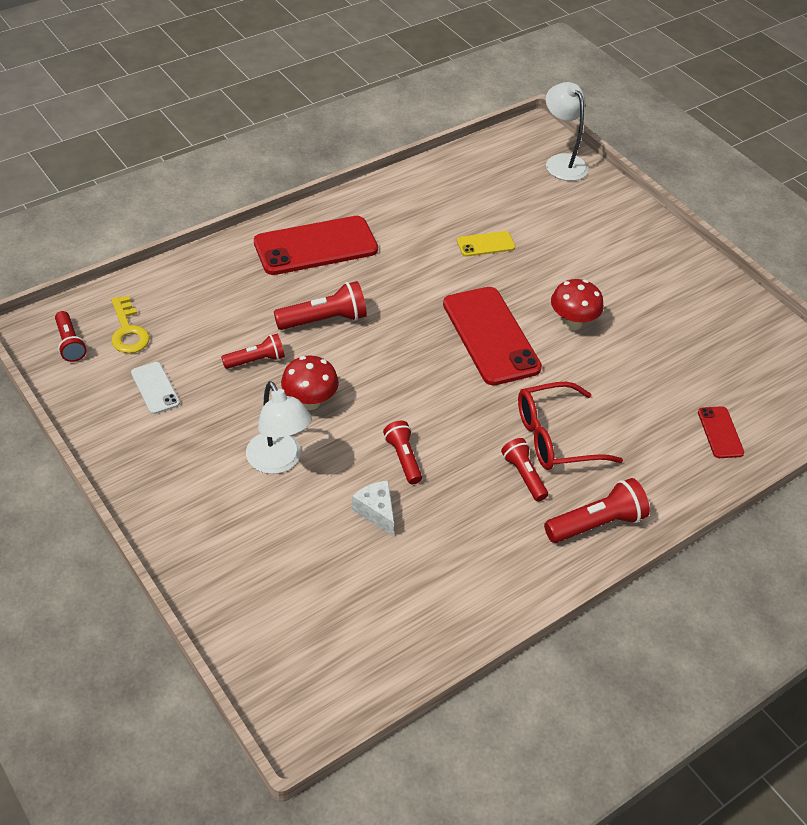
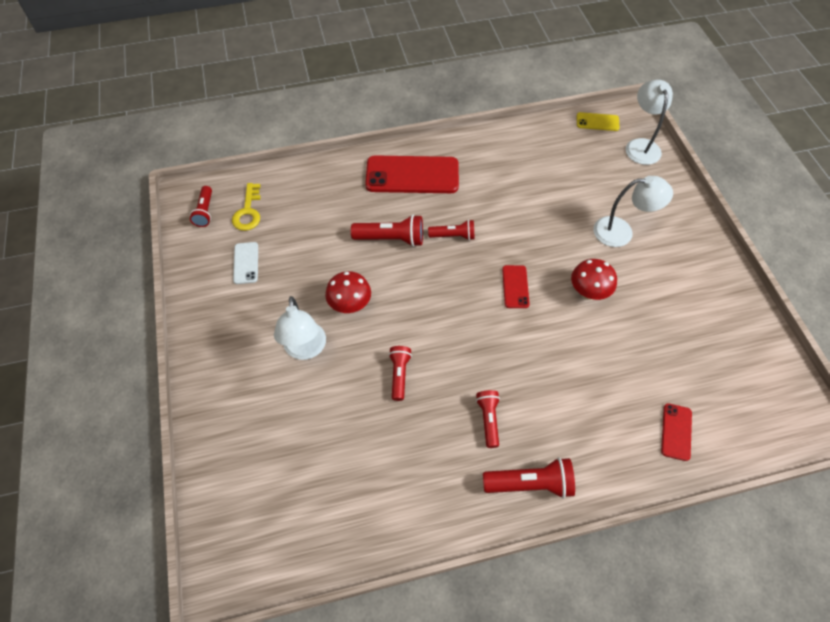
camera: 25 degrees right, 10 degrees up
(256, 360) = (326, 260): red flashlight -> red flashlight (453, 236)
(376, 511) = (358, 415): white cheese -> none
(485, 244) = (546, 204): yellow phone -> yellow phone (597, 122)
(491, 336) = (515, 287): red phone -> red phone, size x0.48
(555, 437) = (529, 393): red glasses -> none
(580, 254) = (621, 232): none -> white lamp

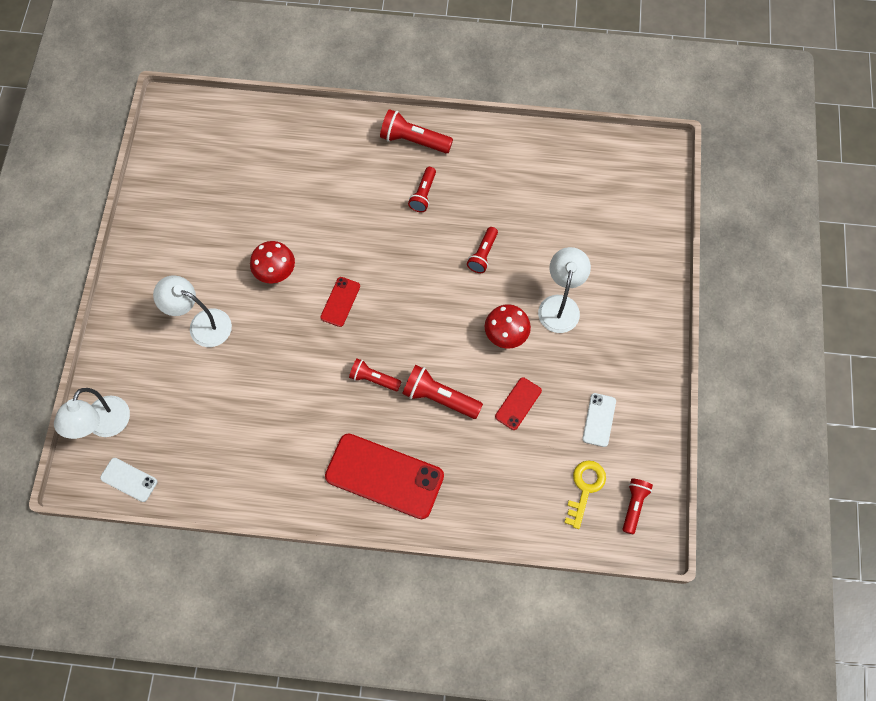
camera: 160 degrees left, 10 degrees up
(597, 122) = (129, 479): yellow phone -> white phone
(676, 432) = (280, 138): red phone -> red phone (518, 403)

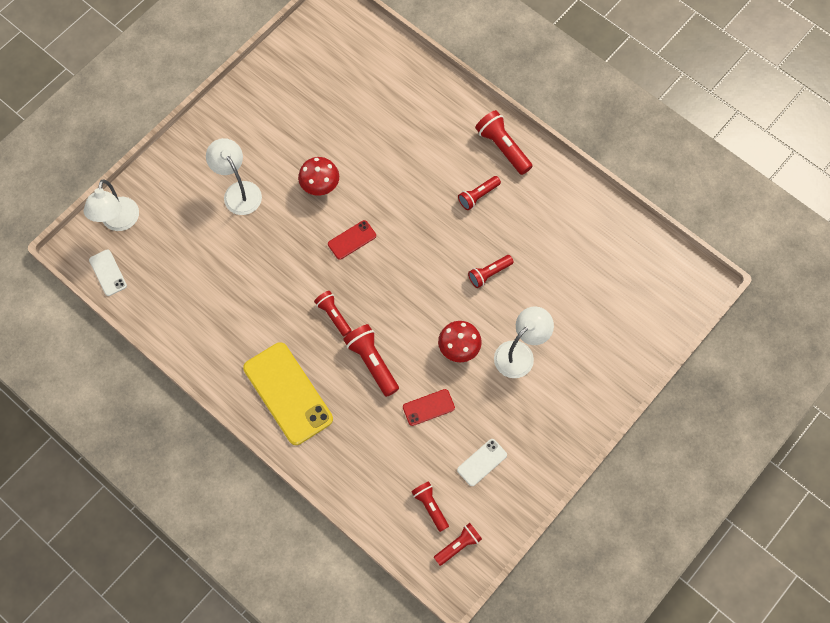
camera: 35 degrees right, 0 degrees up
(104, 426) = (118, 222): white lamp -> white lamp turned 45 degrees counterclockwise
(384, 476) = (288, 393): red phone -> yellow phone
(585, 489) = (430, 506): yellow key -> red flashlight

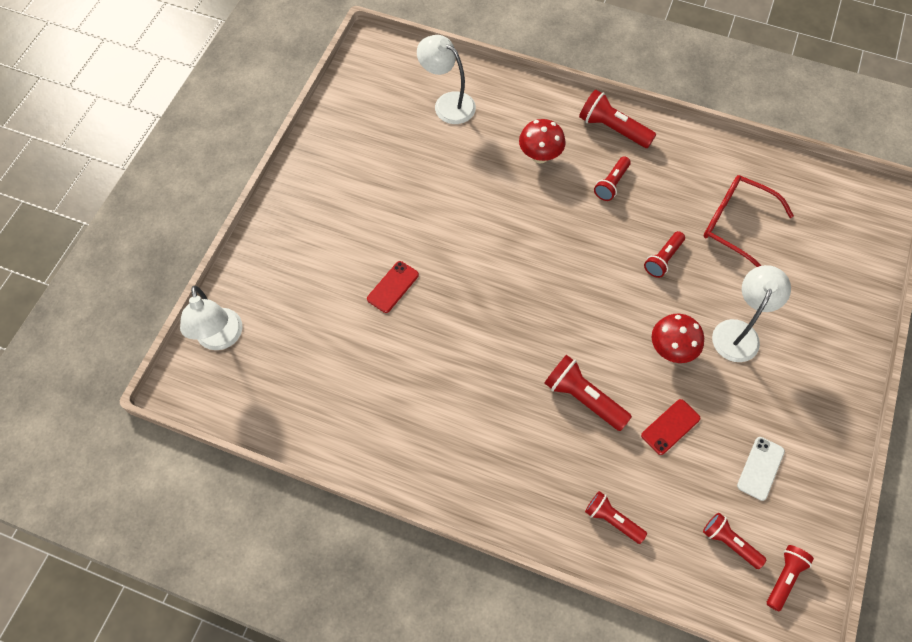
camera: 20 degrees left, 5 degrees down
(108, 273) = (229, 401): white phone -> none
(238, 191) = (348, 261): white lamp -> white lamp (447, 103)
(288, 393) = (503, 468): yellow phone -> none
(320, 186) = (438, 227): red mushroom -> red mushroom (540, 156)
(333, 315) = (515, 360): red flashlight -> red flashlight (612, 520)
(352, 240) = (498, 272): red phone -> red phone (393, 287)
(564, 264) = (736, 224): none -> red glasses

